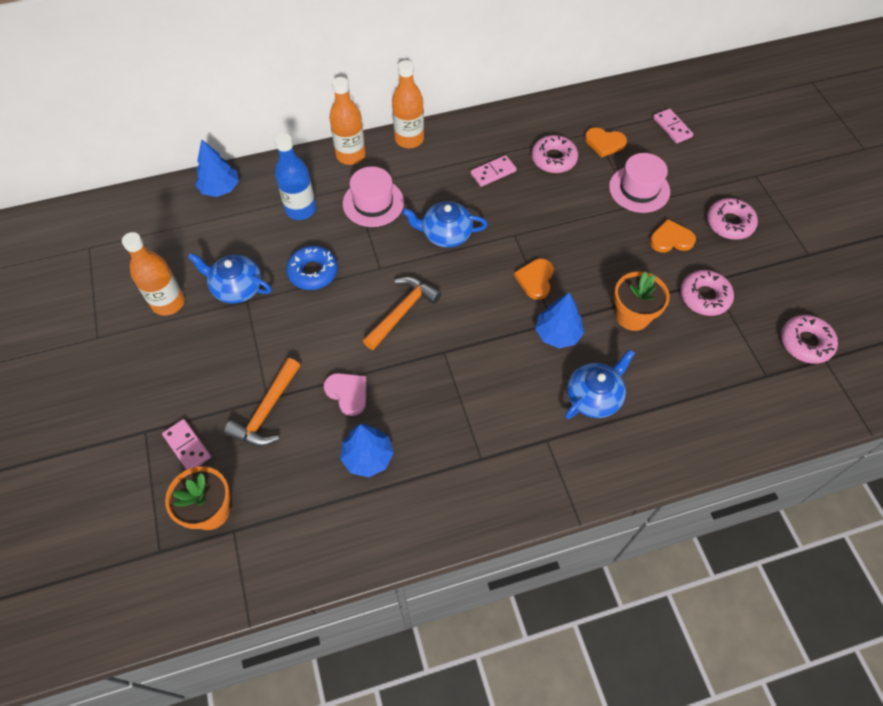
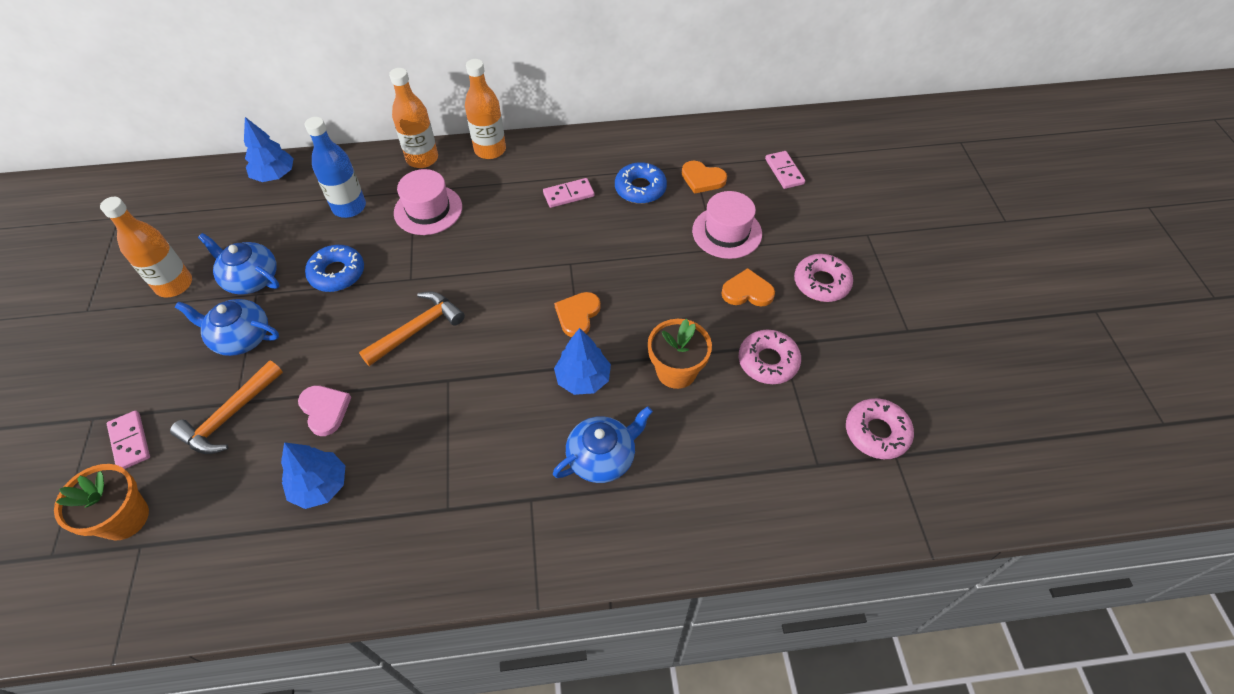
camera: 10 degrees right, 5 degrees down
(445, 234) = (494, 252): blue teapot -> blue teapot (241, 337)
(553, 159) = (640, 188): pink donut -> blue donut

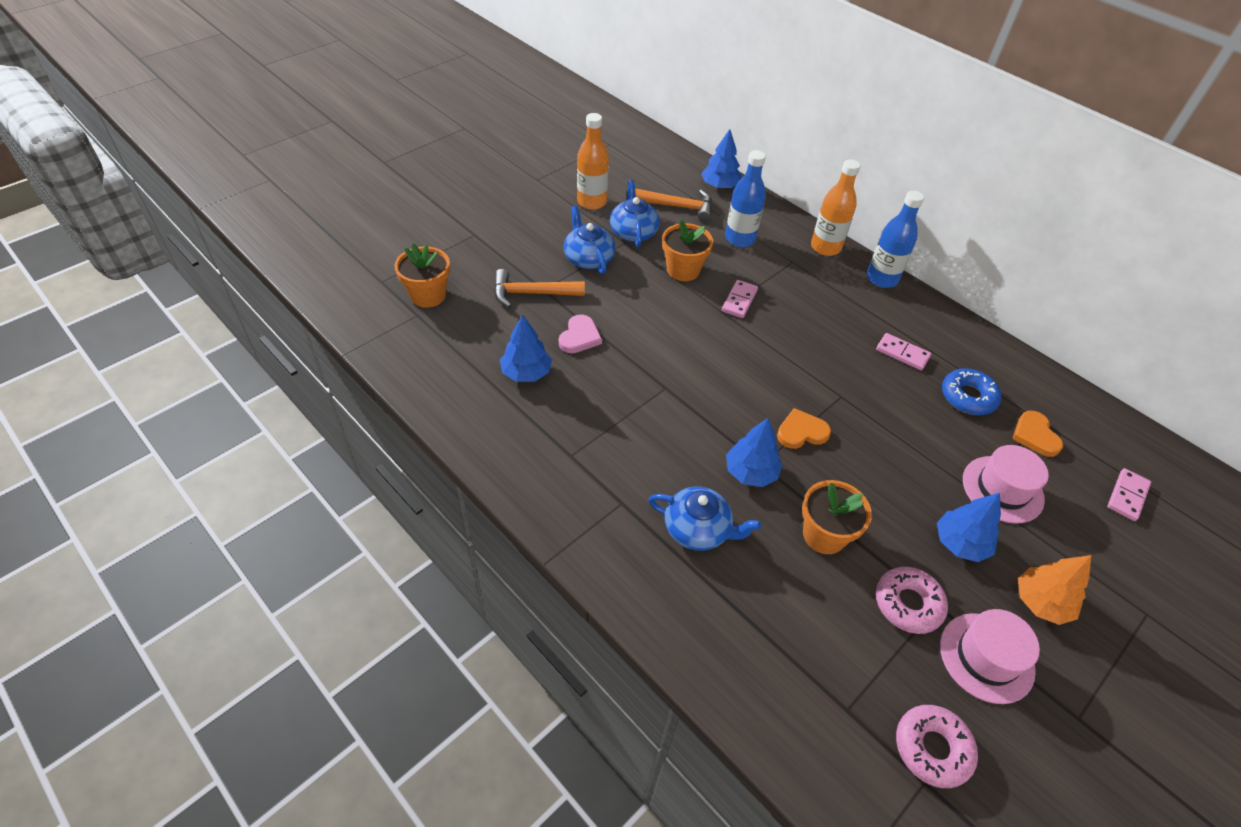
camera: 50 degrees right, 5 degrees down
(130, 441) = (475, 261): pink domino -> pink domino (739, 300)
(337, 273) = (683, 270): blue donut -> orange flower pot
(417, 329) = (687, 343): orange hammer -> orange hammer (678, 207)
(428, 210) = (787, 281): pink hat -> pink hat (986, 657)
(490, 150) = (882, 279): orange bottle -> blue bottle
(747, 291) = (960, 543): orange heart -> blue tree
(821, 283) = (1041, 602): pink donut -> orange tree

